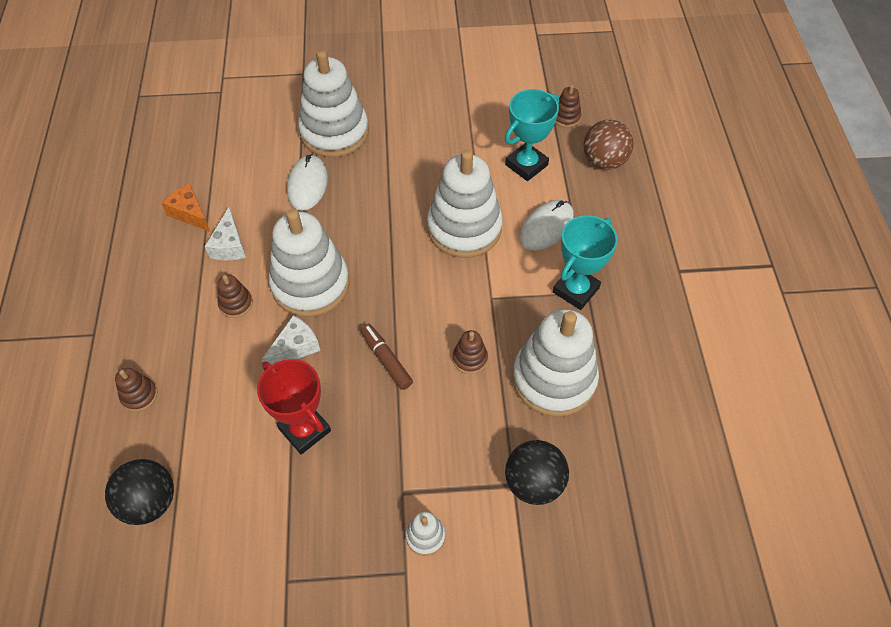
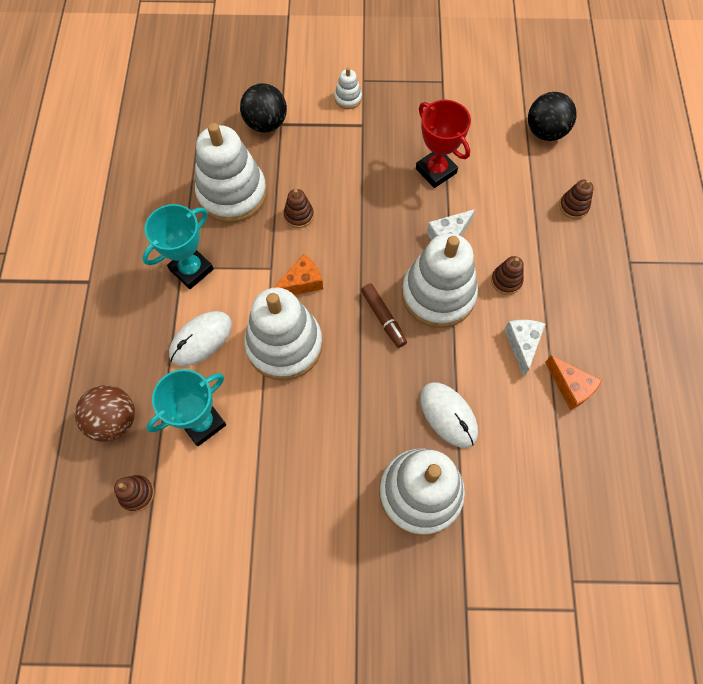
camera: 175 degrees left, 10 degrees up
(307, 185) = (448, 415): white mouse -> white mouse turned 45 degrees counterclockwise
(386, 359) = (370, 220): brown marker -> brown marker (383, 318)
(456, 285) = (301, 283): none -> orange cheese

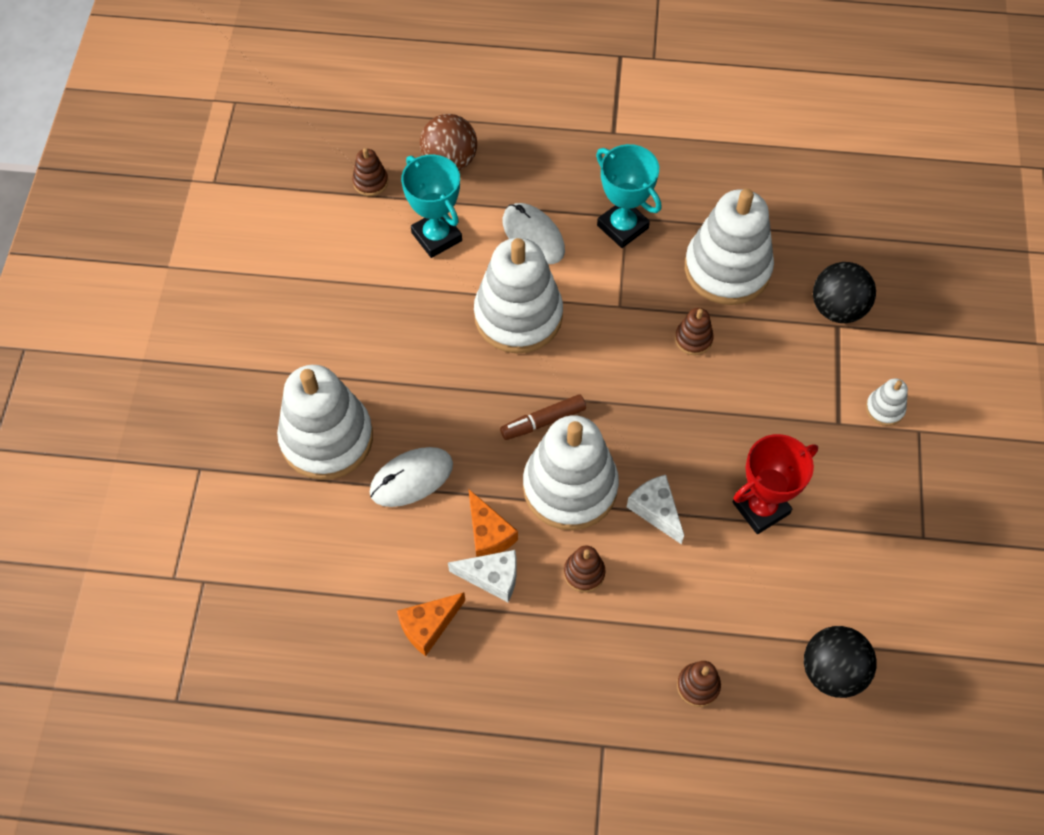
camera: 95 degrees right, 5 degrees down
(301, 283) = (597, 337): orange cheese -> orange cheese (488, 534)

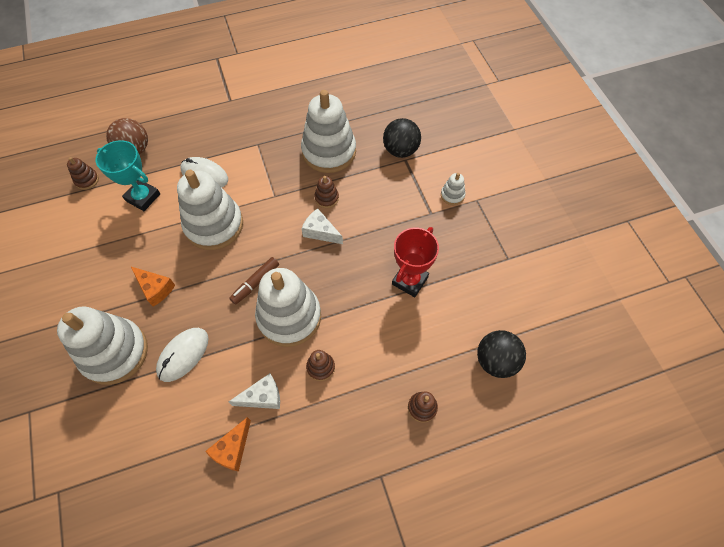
camera: 25 degrees left, 0 degrees up
(488, 534) = (249, 369): orange cheese -> orange cheese (155, 288)
(622, 227) = (257, 150): turquoise trophy -> none
(655, 510) = (348, 308): white cheese -> white cheese (320, 232)

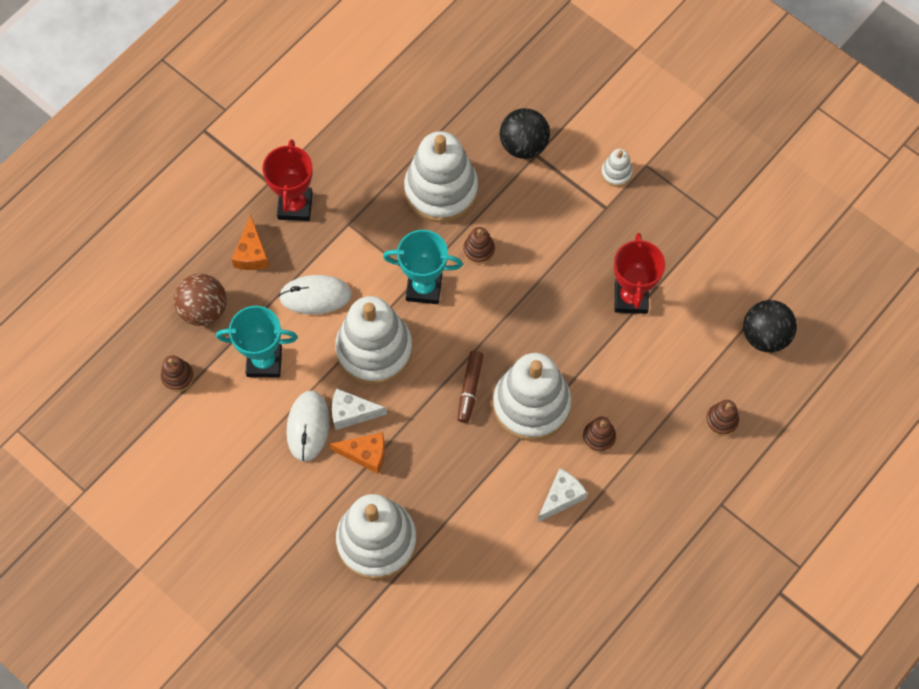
camera: 30 degrees left, 5 degrees up
(183, 355) = (450, 503): white mouse -> white mouse (308, 426)
(232, 449) = (567, 560): orange cheese -> orange cheese (252, 253)
(234, 119) = (295, 206): none -> red trophy
(274, 203) = (424, 288): none -> turquoise trophy
(320, 232) = (499, 294): white cheese -> white cheese (352, 413)

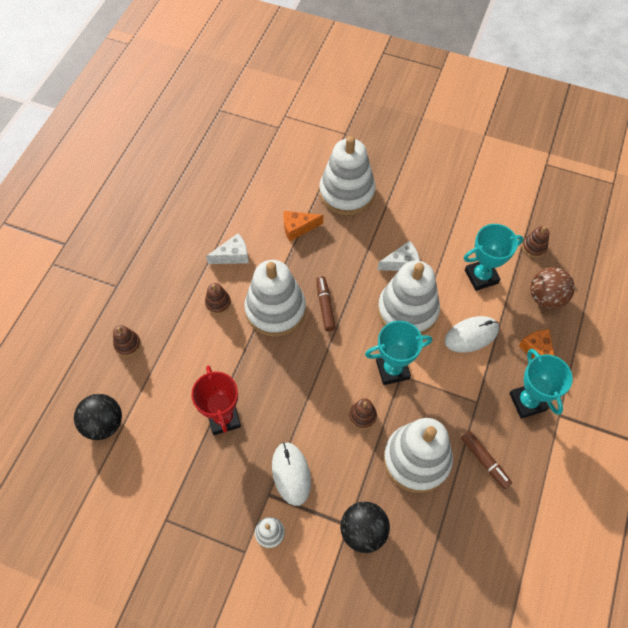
camera: 160 degrees right, 5 degrees down
(295, 206) = (527, 402): red trophy -> turquoise trophy
(308, 426) = (427, 245): white mouse -> white mouse (291, 474)
(365, 454) = (379, 240): orange cheese -> orange cheese (298, 228)
(372, 166) = (484, 461): none -> brown marker
(561, 497) = (233, 255): white cheese -> white cheese turned 135 degrees counterclockwise

